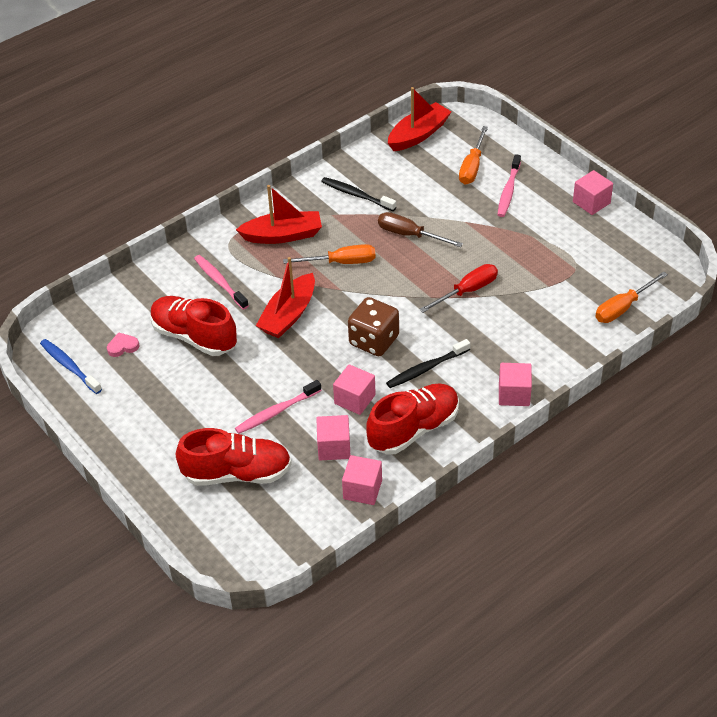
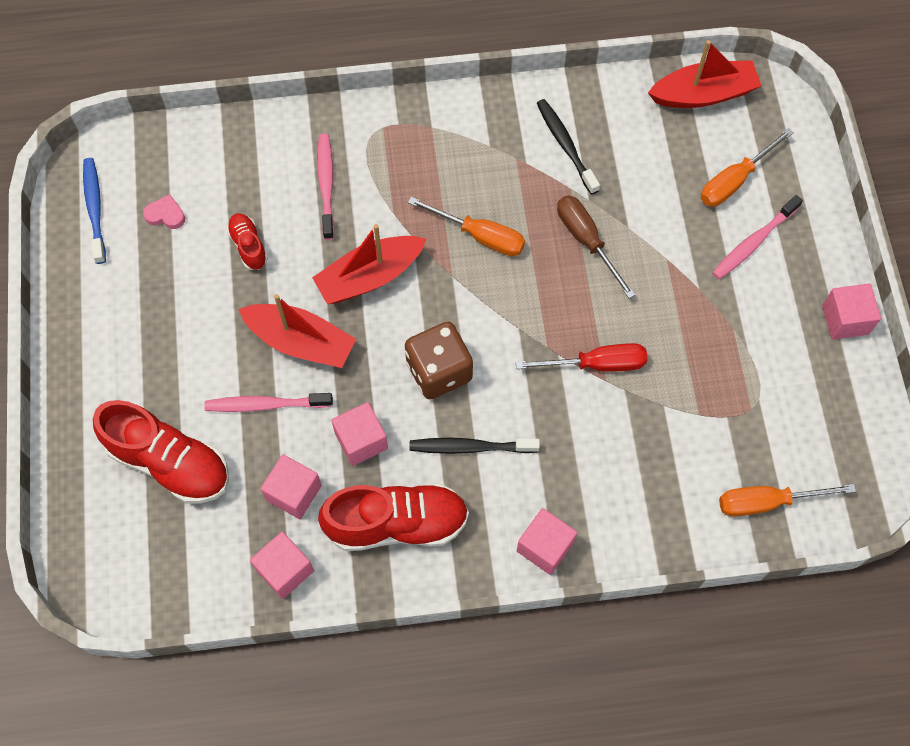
camera: 30 degrees right, 20 degrees up
(194, 336) = (248, 246): red shoe -> red shoe, size x0.50
(283, 235) = (440, 157): red boat -> red boat (301, 342)

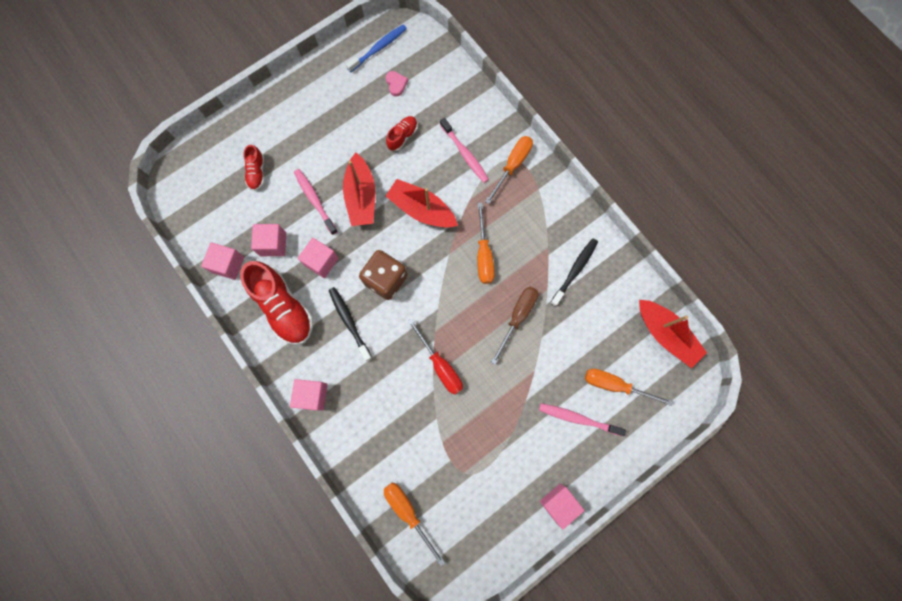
camera: 60 degrees right, 10 degrees up
(169, 462) = (257, 173): red shoe -> red shoe, size x0.50
(326, 185) = (465, 154): pink toothbrush -> pink toothbrush turned 90 degrees clockwise
(380, 139) = (512, 166): none -> orange screwdriver

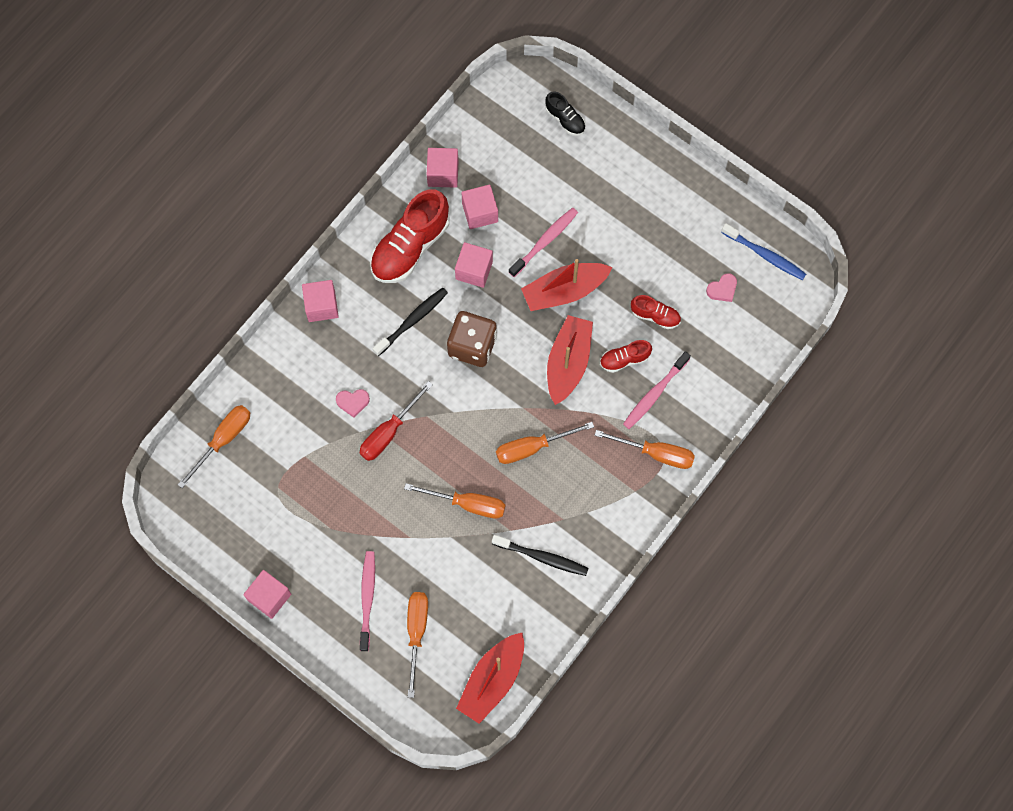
camera: 75 degrees right, 5 degrees down
(216, 158) = (565, 119): none -> black shoe
(257, 173) = (560, 168): red shoe -> red shoe (624, 359)
(406, 389) = (353, 402): none -> pink heart
(517, 317) = (467, 504): brown screwdriver -> orange screwdriver

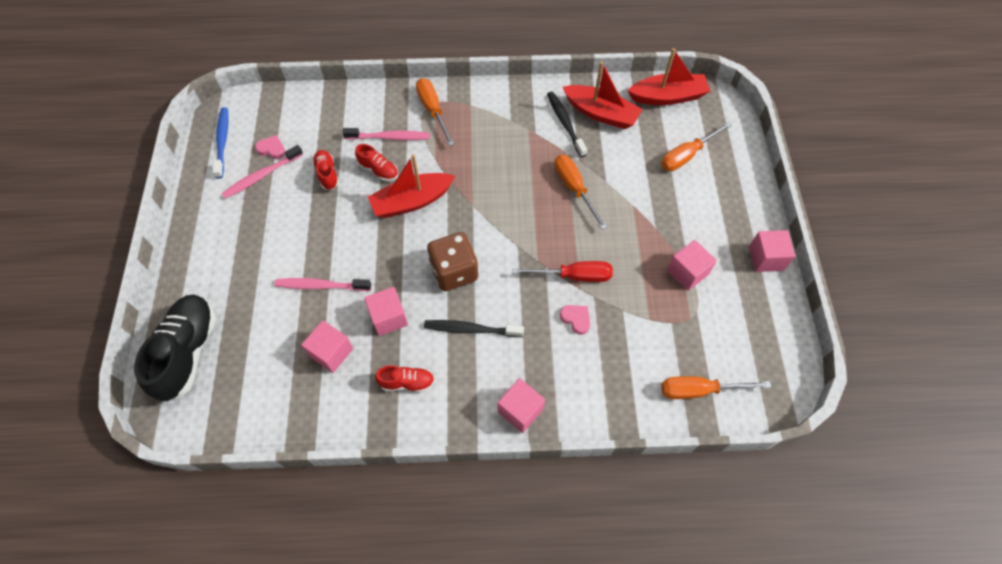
camera: 130 degrees left, 10 degrees down
(367, 598) = (698, 198): pink toothbrush -> pink toothbrush (261, 176)
(410, 247) = (407, 382): red shoe -> red shoe, size x0.50
(443, 173) = (314, 411): pink cube -> pink cube (687, 272)
(532, 447) = (496, 179): orange screwdriver -> none
(564, 291) = (354, 243): red boat -> red boat (601, 113)
(565, 119) = (188, 352): black shoe -> black shoe, size x2.00

